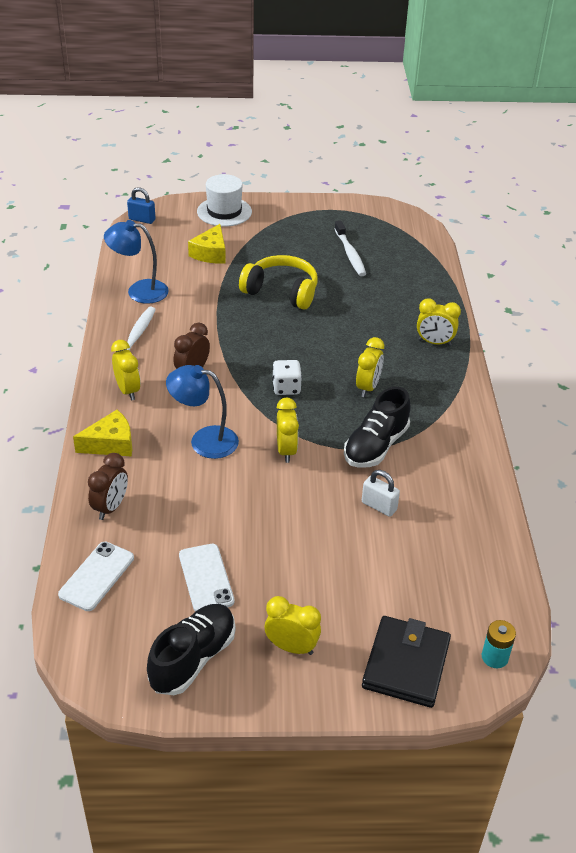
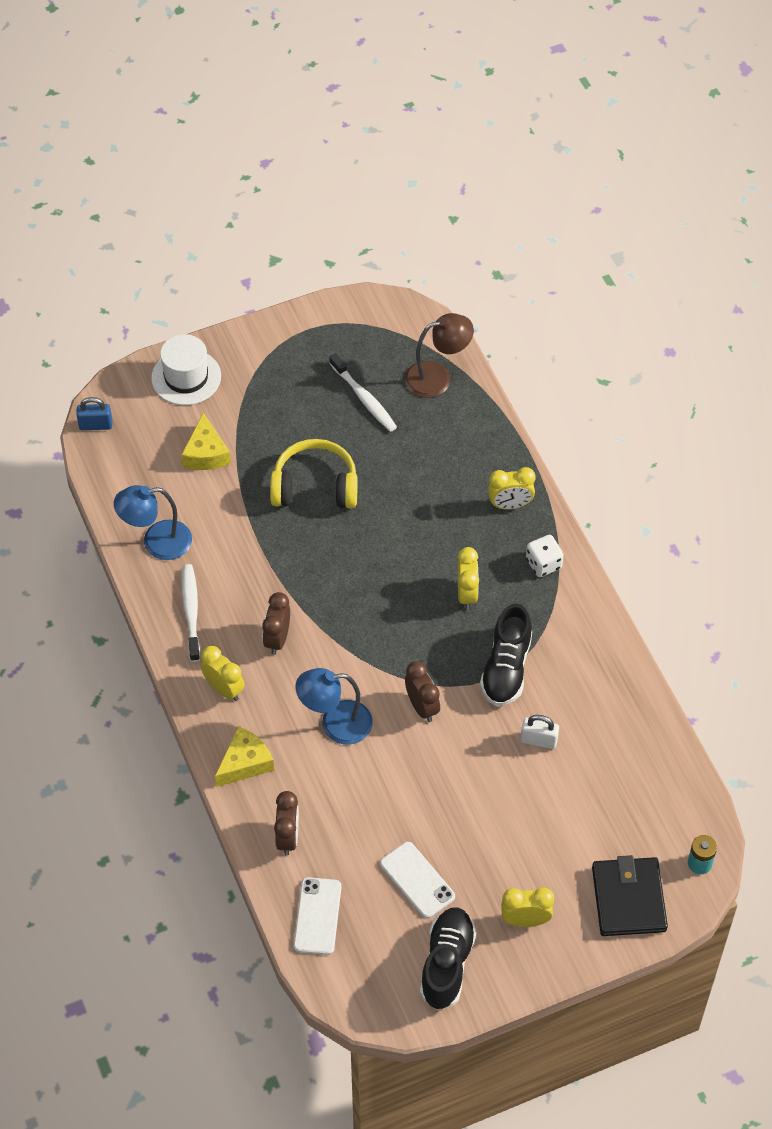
camera: 20 degrees left, 15 degrees up
(286, 388) = (384, 625): white dice -> white dice (543, 564)
(286, 451) = (422, 707): yellow clock -> brown clock
(414, 256) = (437, 377): none -> brown lamp

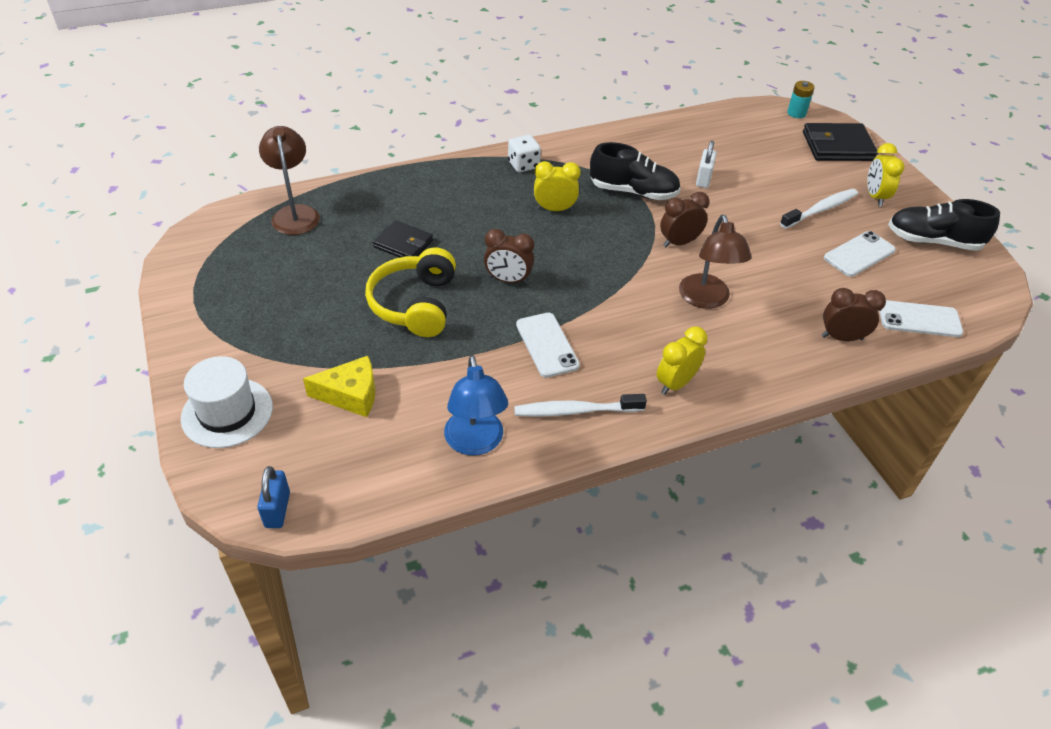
camera: 90 degrees left, 10 degrees down
(245, 763) = (764, 368): yellow cheese -> none
(268, 590) = (547, 345): none -> white phone
(277, 639) = (609, 339): brown clock -> brown clock (508, 280)
(335, 724) = (706, 299): blue lamp -> brown lamp
(364, 398) = (306, 264): white toothbrush -> white toothbrush (820, 210)
(399, 469) = (403, 244): none -> black wallet
(510, 505) = (457, 179): yellow clock -> none

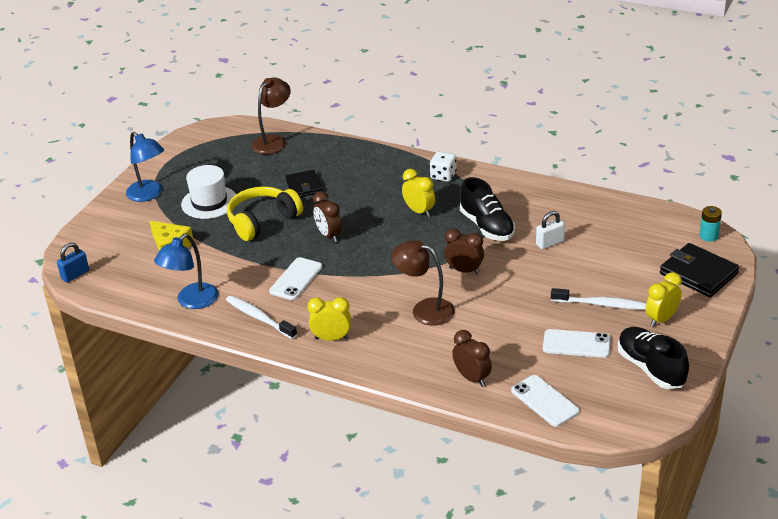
camera: 50 degrees right, 10 degrees down
(227, 412) = (111, 222): white hat -> white hat (209, 202)
(229, 351) = (149, 195): none -> blue lamp
(706, 299) = (424, 309): brown lamp -> brown lamp turned 75 degrees clockwise

